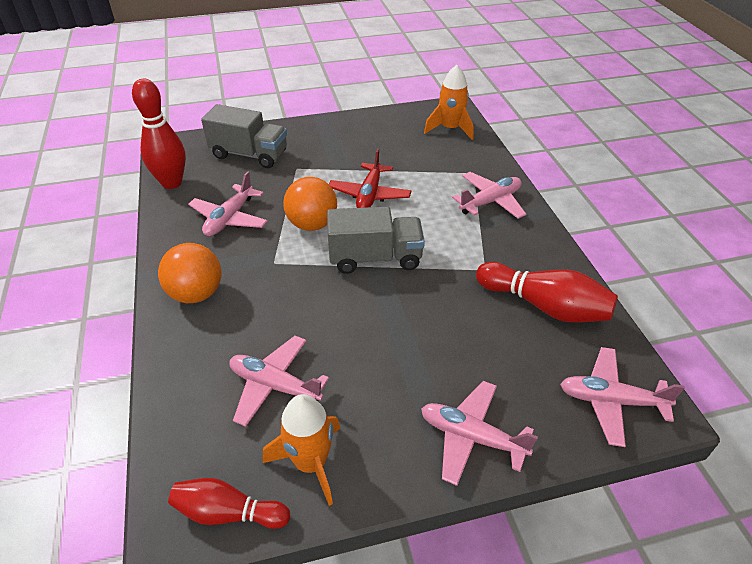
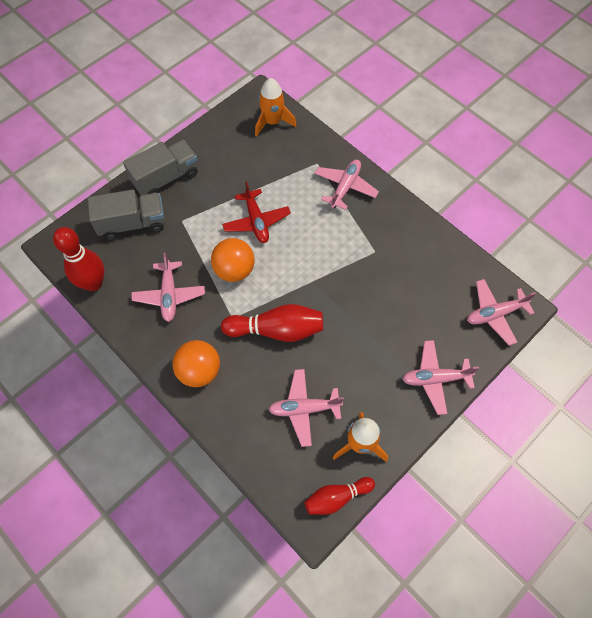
camera: 30 degrees left, 20 degrees up
(375, 258) = (299, 278): grey truck -> grey truck (166, 178)
(544, 306) = (426, 263): red bowling pin -> red bowling pin (276, 330)

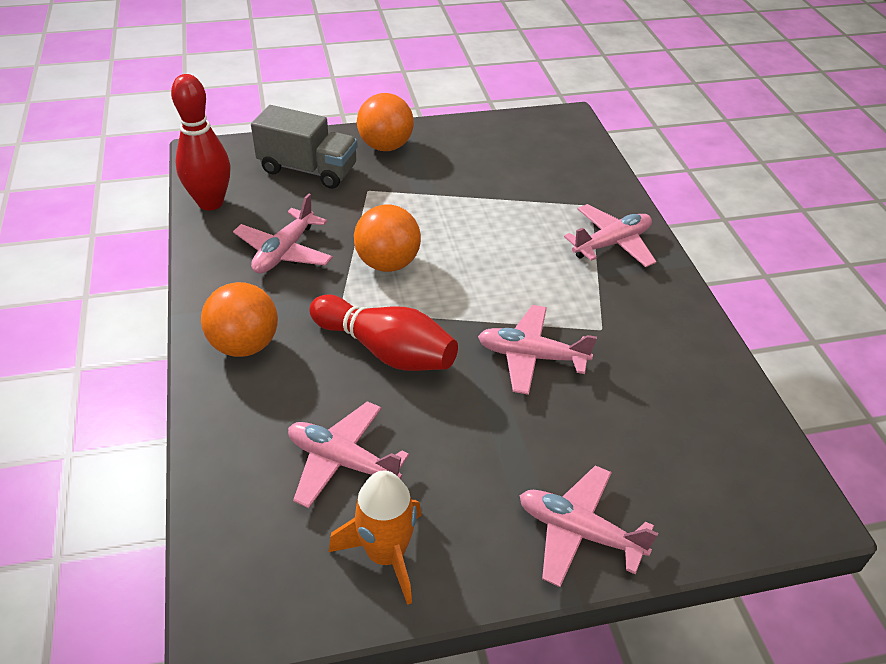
camera: 30 degrees right, 20 degrees down
(166, 178) = (385, 146): grey truck -> orange ball
(256, 221) = (460, 228): red plane -> none
(272, 122) = (564, 146): orange rocket -> none
(336, 497) = (288, 608): red bowling pin -> none
(495, 314) = (748, 496): pink plane -> pink plane (531, 356)

